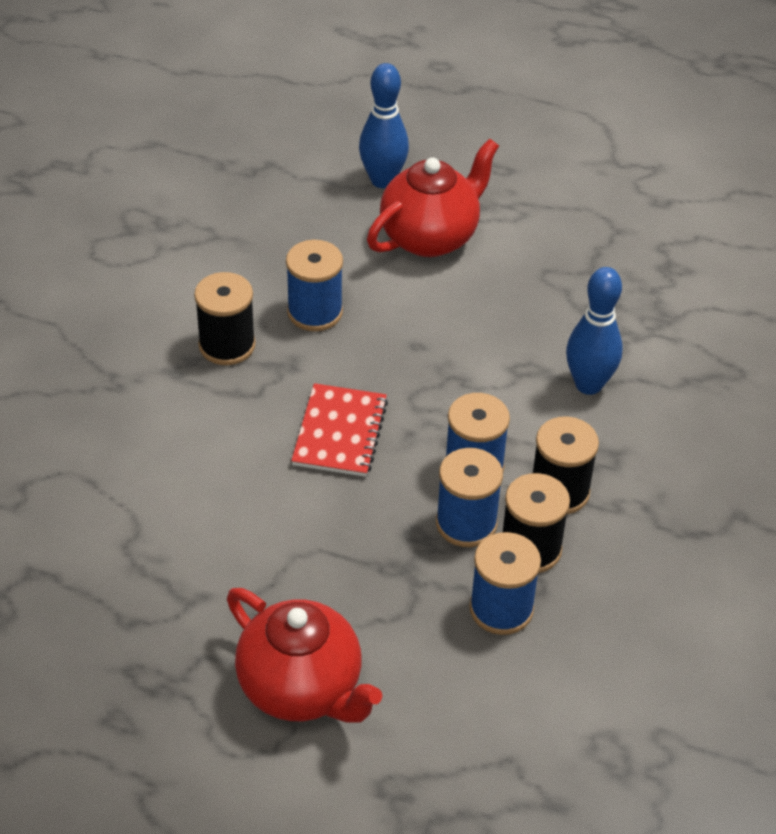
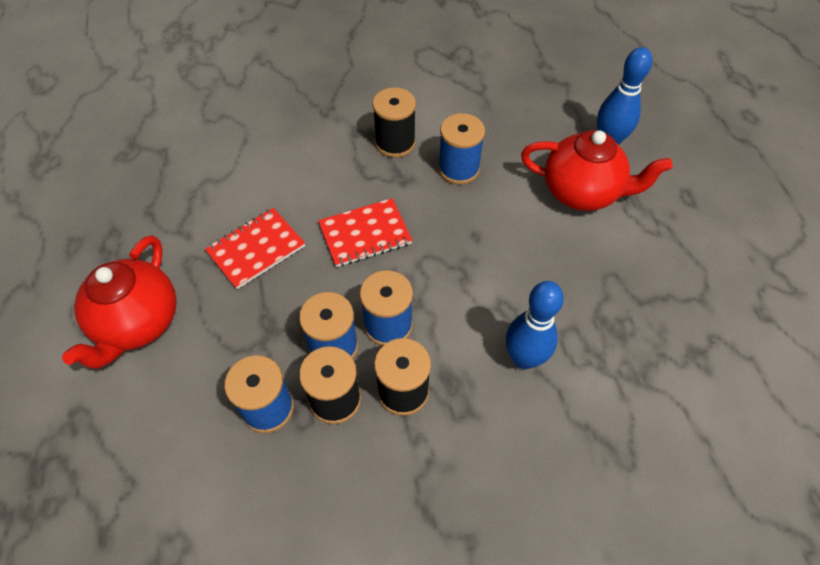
camera: 60 degrees right, 10 degrees up
(281, 538) = (256, 249): none -> red notebook

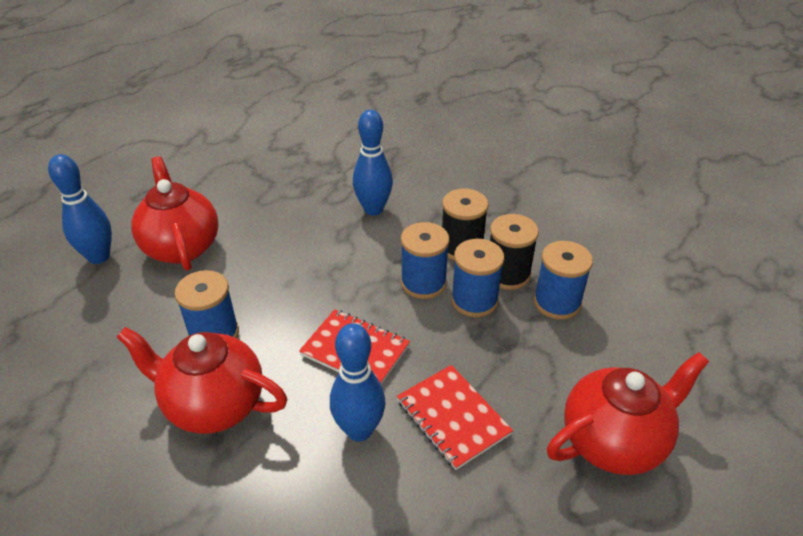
camera: 130 degrees left, 15 degrees down
(256, 249) = (453, 417): red notebook -> red notebook turned 45 degrees clockwise
(302, 197) = (359, 430): none -> blue bowling pin
(395, 143) = (214, 405): black spool -> red teapot

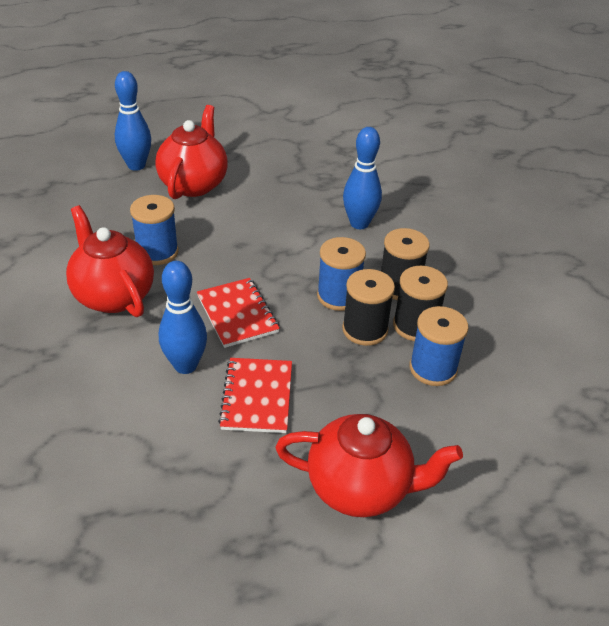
camera: 35 degrees right, 0 degrees up
(474, 300) = (365, 330): blue spool -> black spool

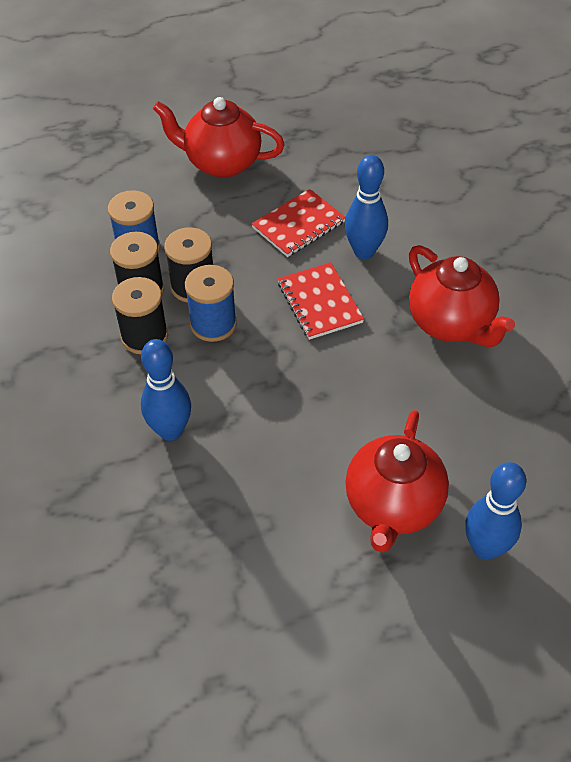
camera: 175 degrees left, 10 degrees up
(157, 252) = (418, 382): blue spool -> none
(257, 397) = (298, 225): red notebook -> red notebook turned 45 degrees clockwise

